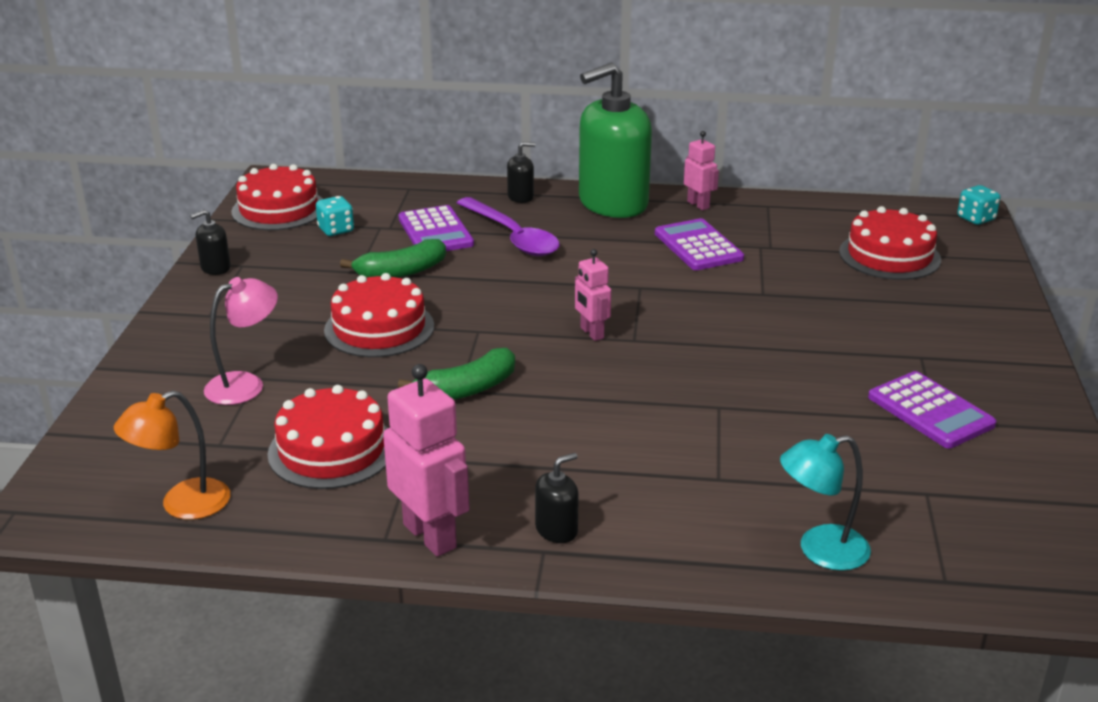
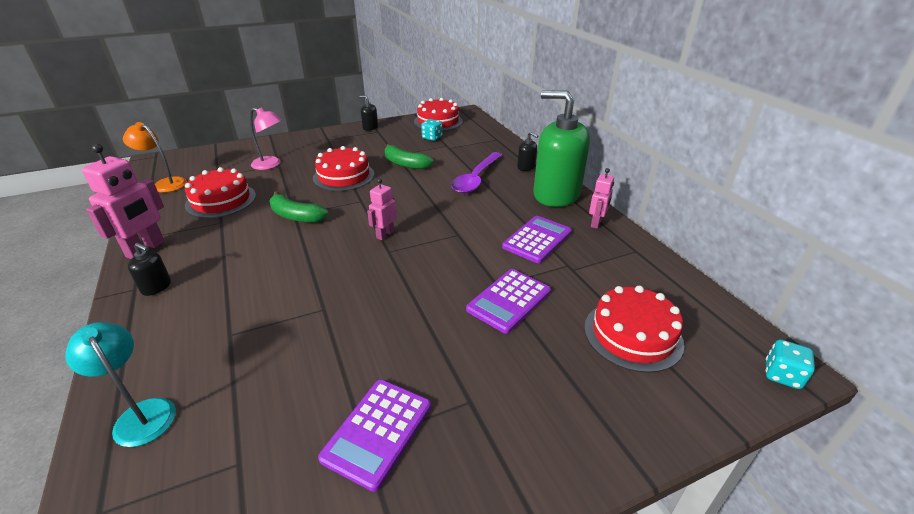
camera: 60 degrees right, 5 degrees up
(435, 231) = (457, 159): purple calculator -> purple calculator (509, 300)

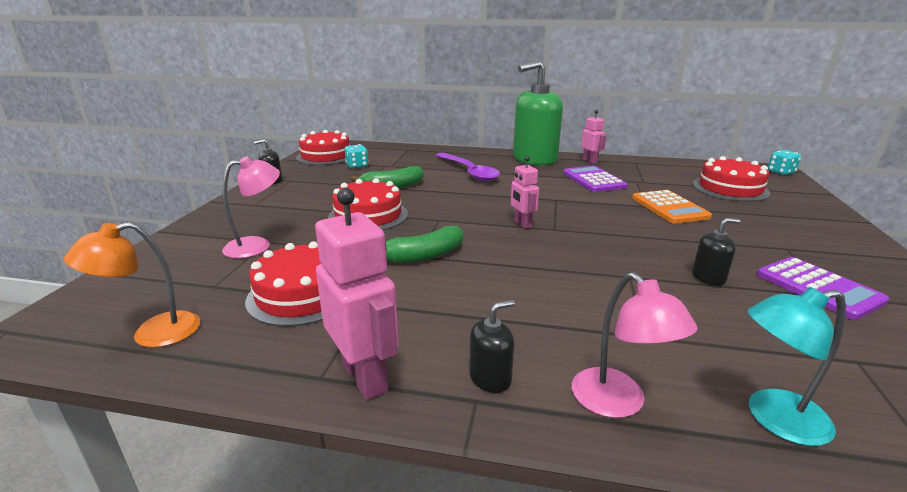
camera: 55 degrees left, 10 degrees down
(143, 340) = (618, 403): none -> pink lamp
(509, 300) = (669, 207): purple calculator -> orange calculator
(526, 167) = (476, 154): black soap dispenser -> black soap dispenser (708, 277)

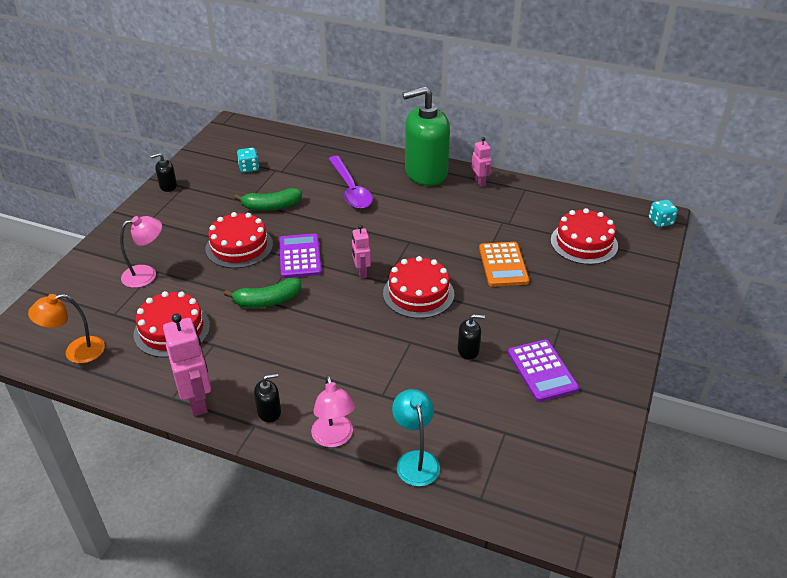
camera: 10 degrees right, 15 degrees up
(326, 156) = (223, 147): red cake -> red cake (418, 293)
(593, 180) = (462, 215): purple calculator -> purple calculator (300, 256)
(774, 419) = (415, 460): turquoise lamp -> turquoise lamp turned 75 degrees clockwise

